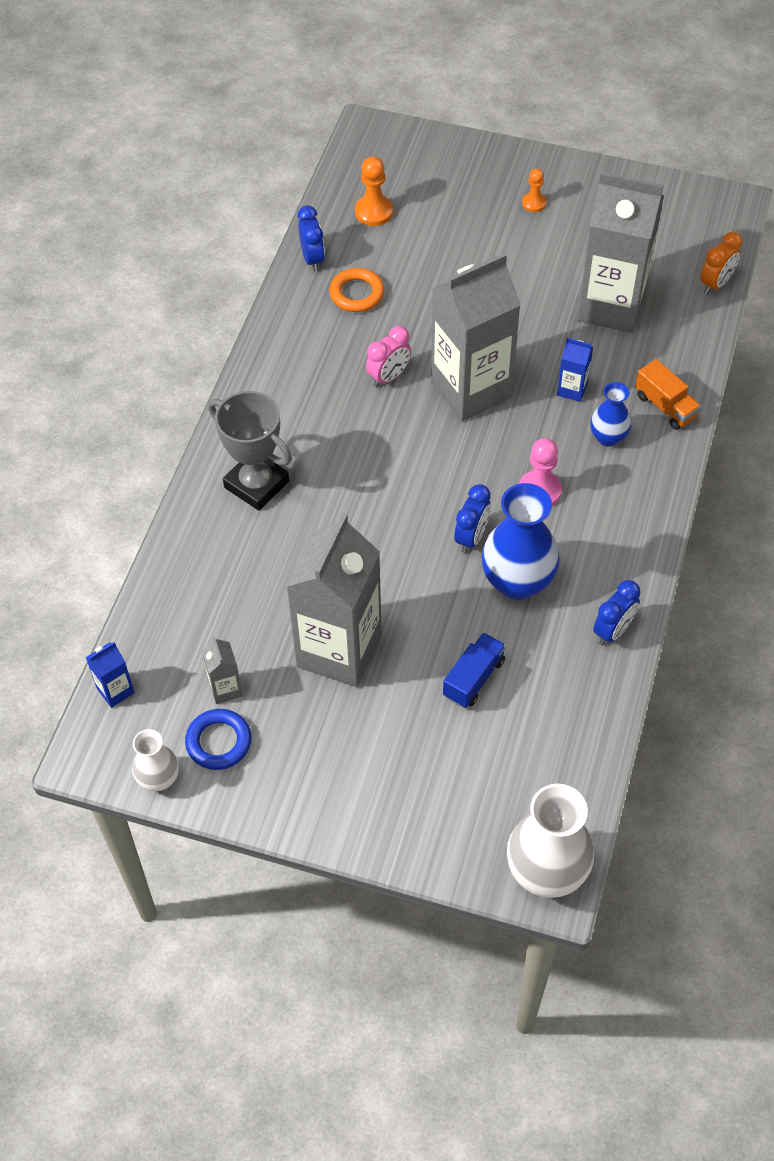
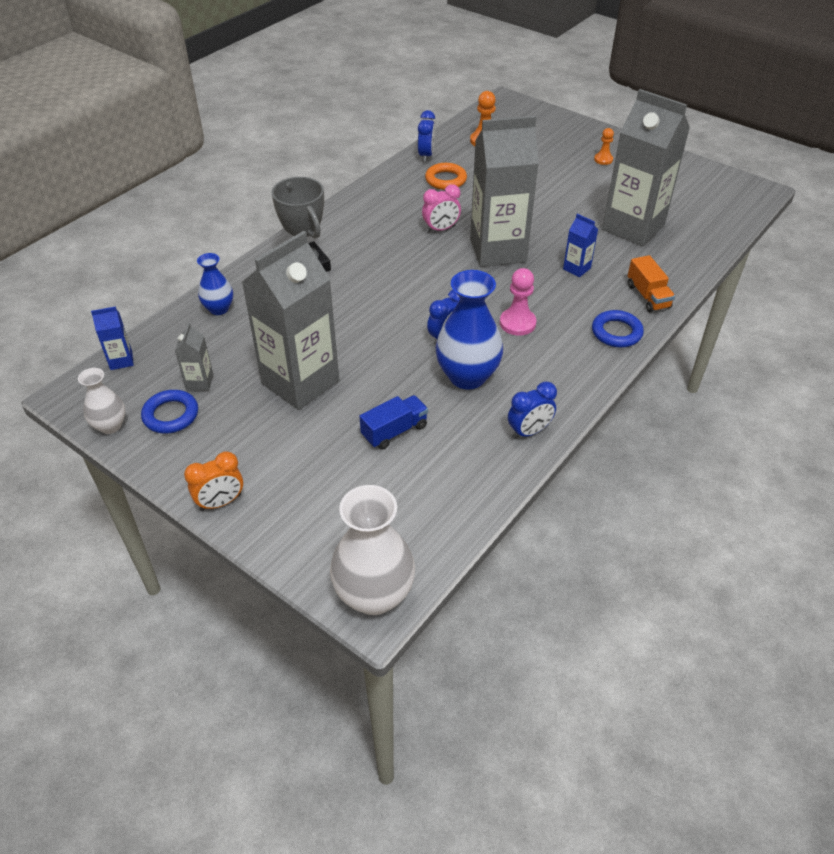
camera: 20 degrees right, 10 degrees down
(608, 437) = (590, 304): blue vase -> blue vase (219, 309)
(651, 469) = (616, 332): none -> blue ring
(716, 284) = (724, 233): orange clock -> orange clock (220, 502)

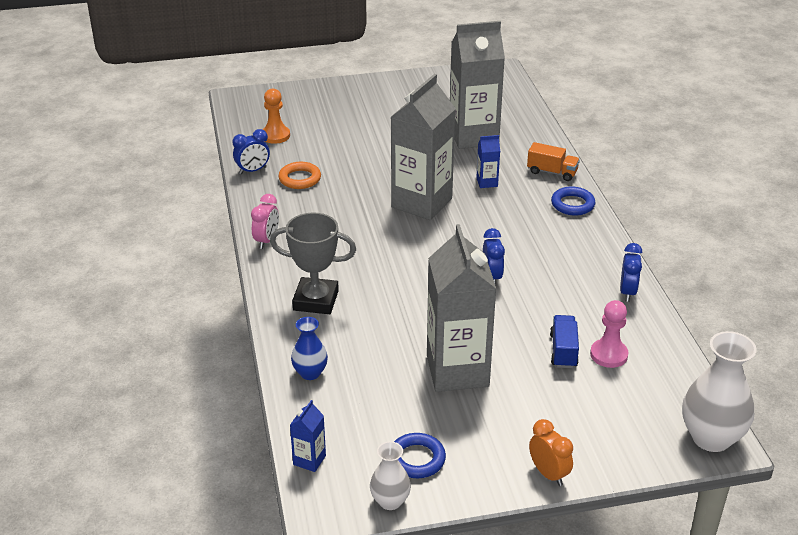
camera: 50 degrees left, 10 degrees down
(200, 382) = (394, 425): grey carton -> none
(220, 502) = (548, 474): orange clock -> orange clock turned 45 degrees counterclockwise
(426, 155) = (253, 170): blue clock -> blue clock turned 105 degrees clockwise
(441, 229) = (360, 213): pink clock -> pink clock (266, 241)
(467, 376) = (543, 289): blue vase -> none
(517, 323) = (513, 238): pink pawn -> pink pawn (609, 355)
(603, 159) = (379, 103): orange pawn -> none

